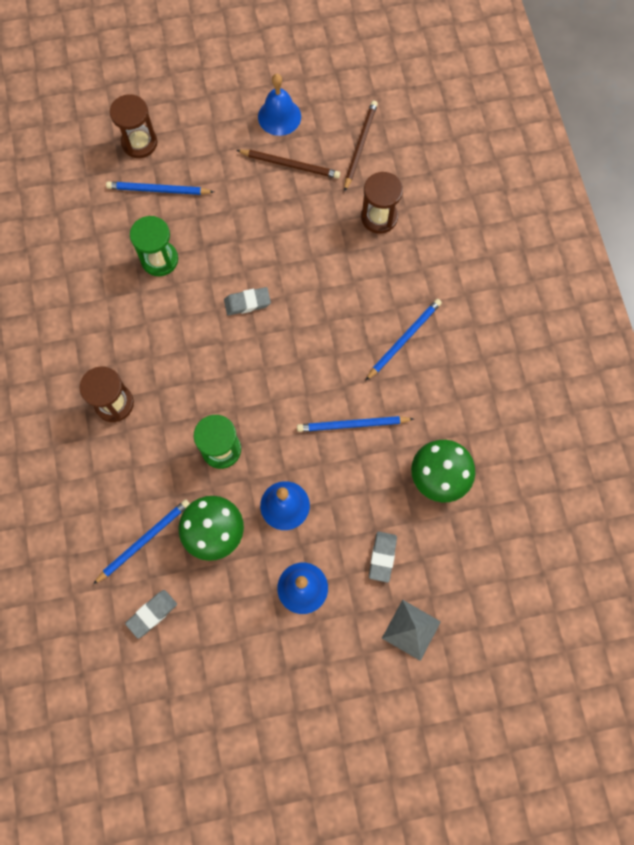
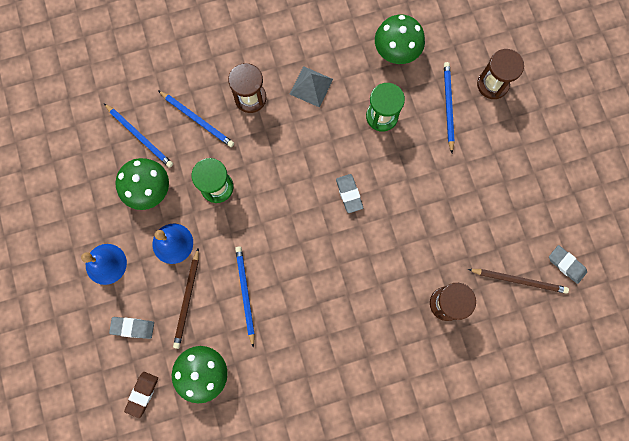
camera: 85 degrees right, 5 degrees up
(82, 236) = (396, 50): none -> green mushroom
(152, 614) = (83, 150): grey eraser -> grey eraser (566, 264)
(279, 116) = (538, 203): blue bell -> none
(290, 165) = (489, 217): brown pencil -> brown pencil (187, 299)
(403, 339) = (327, 334): blue pencil -> blue pencil (197, 119)
(411, 629) = (74, 355): grey pyramid -> grey pyramid (311, 86)
(460, 548) = (142, 394): none -> brown eraser

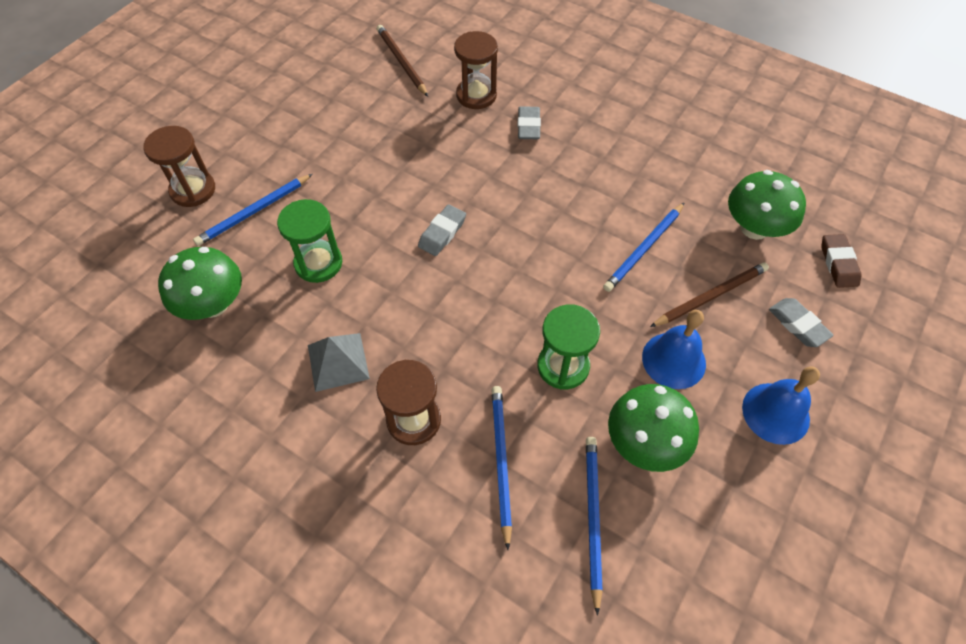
camera: 130 degrees left, 20 degrees down
(142, 394) = (838, 263): brown eraser -> brown eraser turned 75 degrees counterclockwise
(566, 264) = (354, 41): grey eraser -> grey eraser (528, 126)

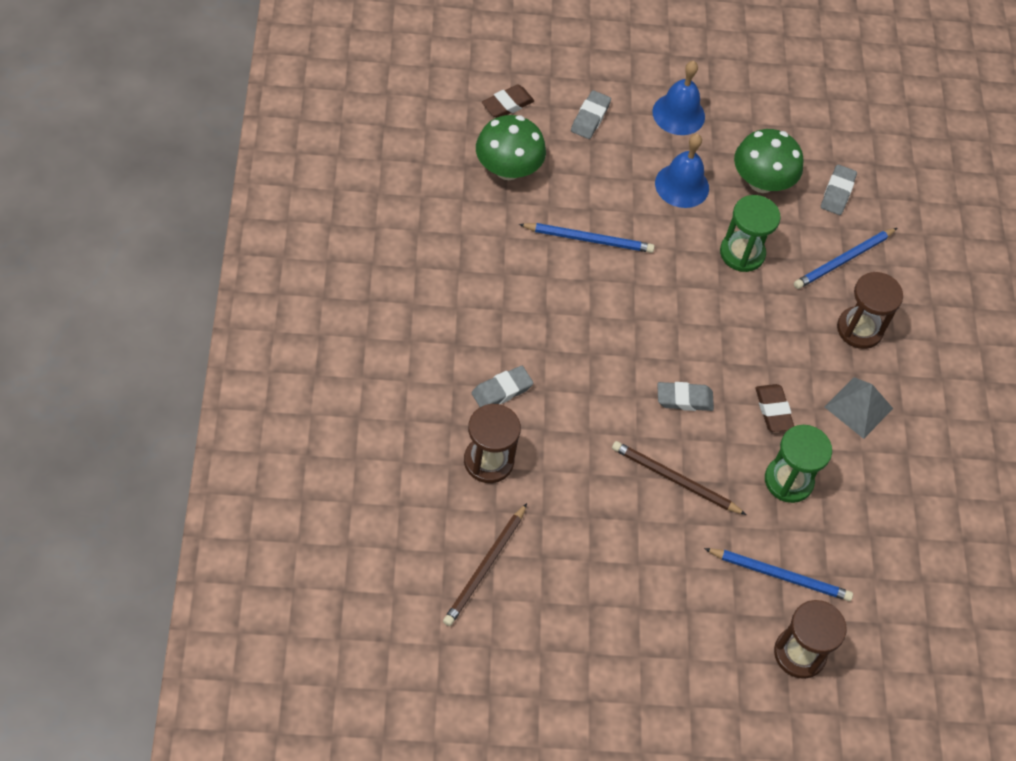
camera: 130 degrees left, 0 degrees up
(213, 304) = (889, 538): green mushroom -> none
(386, 291) = (773, 410): none -> brown eraser
(592, 518) = (837, 192): blue pencil -> grey eraser
(710, 296) = (604, 179): brown pencil -> brown pencil (675, 480)

